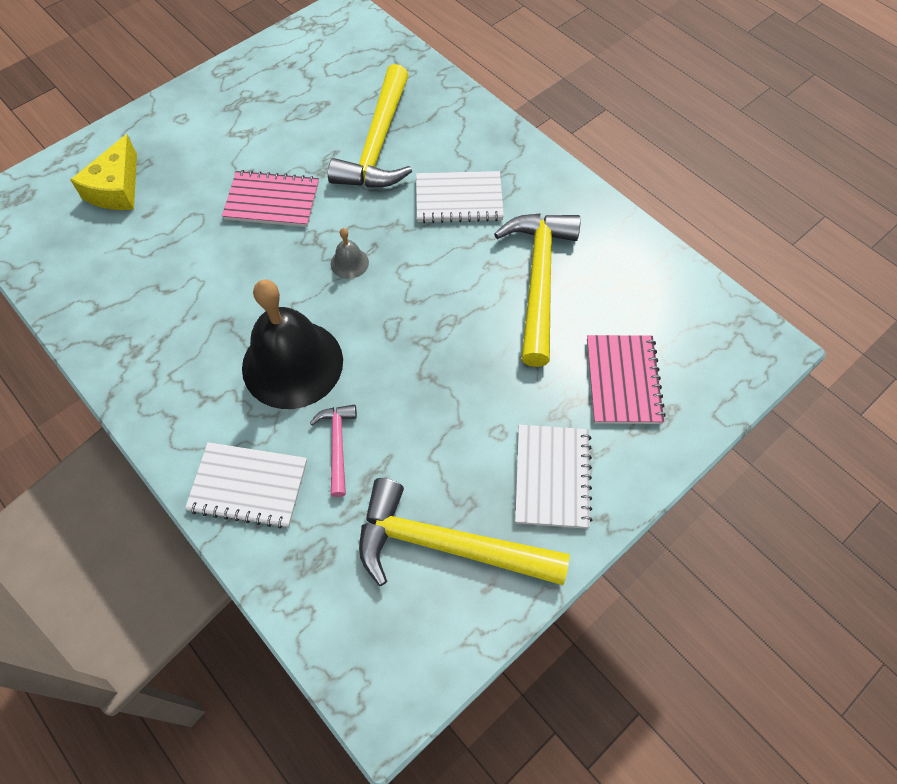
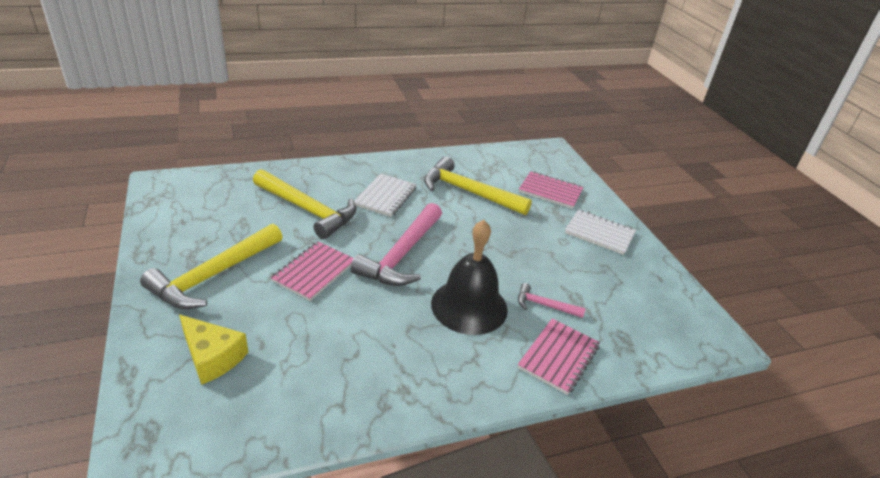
camera: 70 degrees left, 25 degrees down
(248, 486) = (559, 357): white notebook -> pink notebook
(349, 263) = (401, 255): grey bell -> pink hammer
(447, 545) = (629, 283): yellow hammer -> yellow hammer (213, 275)

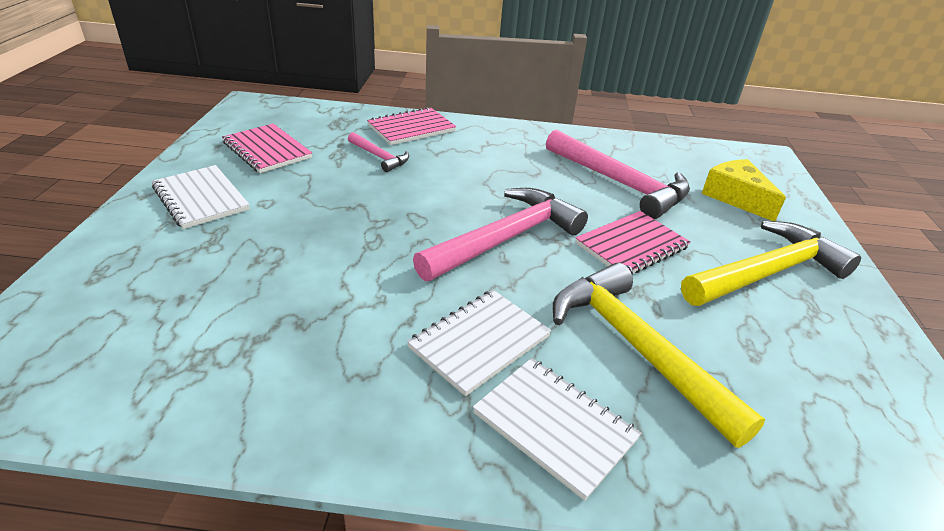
camera: 155 degrees left, 0 degrees up
(330, 340) = (619, 183): none -> pink hammer
(340, 176) = (554, 426): none -> white notebook
(469, 192) = (313, 312): yellow hammer -> none
(469, 306) = (460, 174): black bell -> none
(550, 191) = (161, 276): pink notebook -> pink notebook (267, 150)

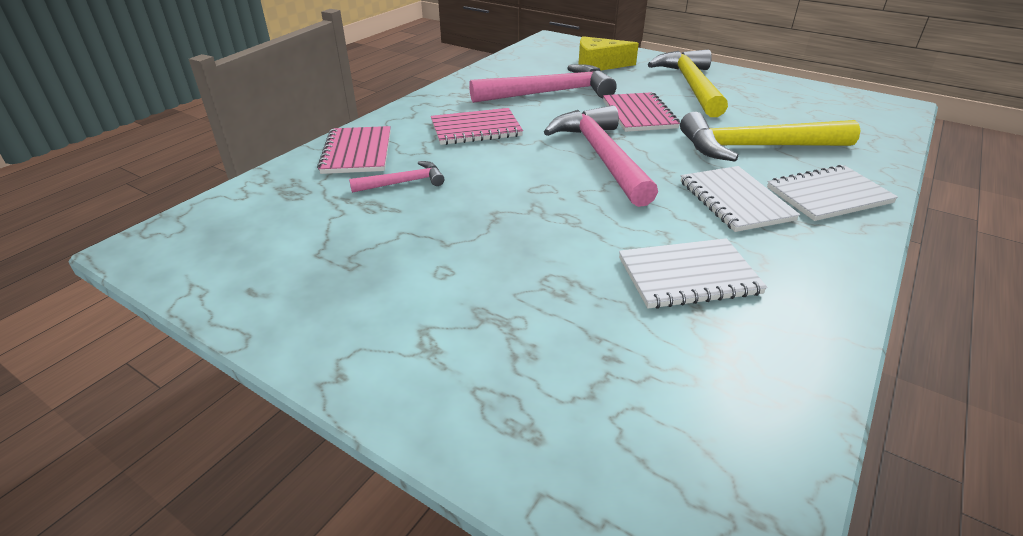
camera: 60 degrees left, 0 degrees up
(200, 199) = (392, 321): white notebook -> white notebook (688, 276)
(267, 150) = (309, 252): pink notebook -> pink notebook (476, 129)

